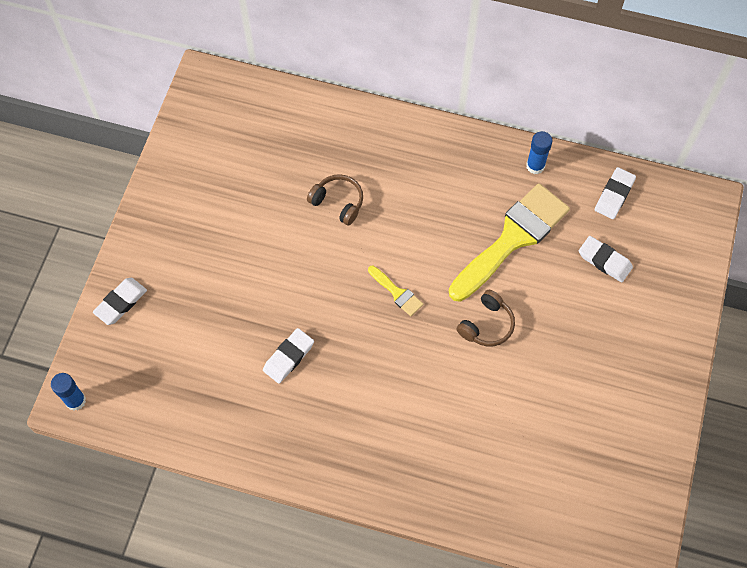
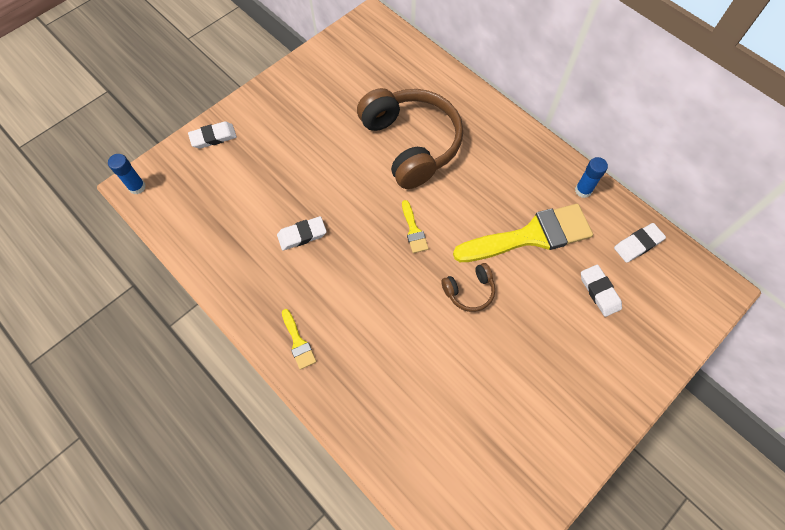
camera: 30 degrees right, 0 degrees up
(338, 202) = (411, 144): brown headphones -> brown headphones, size x2.27
(355, 464) = (298, 342): none -> yellow brush

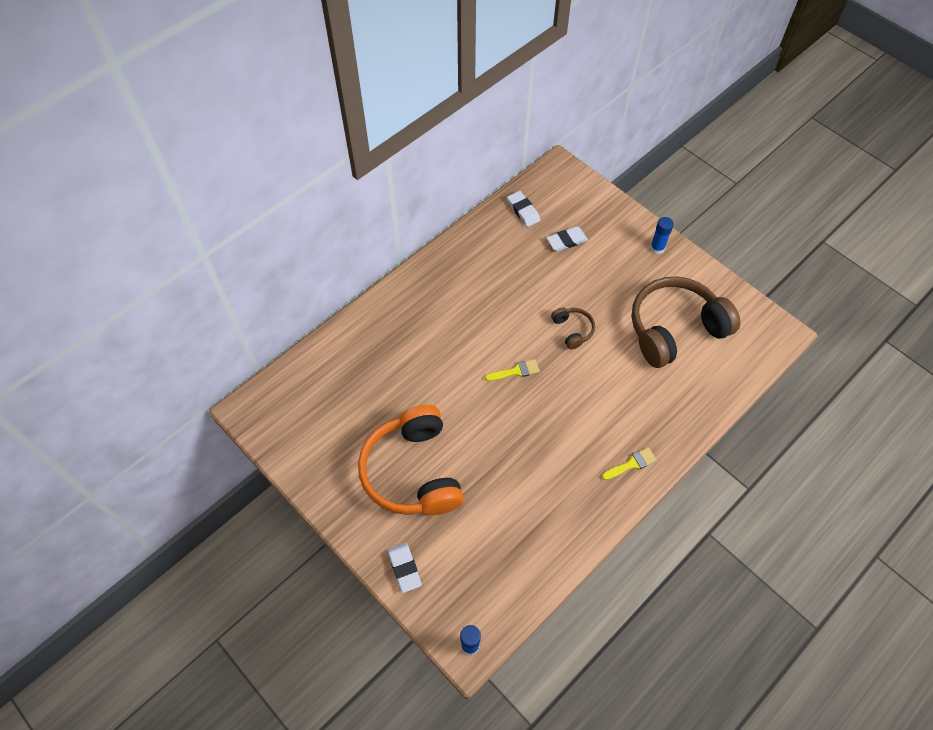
camera: 90 degrees left, 5 degrees down
(302, 235) = (524, 467): white eraser -> none
(304, 141) = (413, 471): none -> orange headphones
(411, 144) = (419, 372): brown headphones -> brown headphones (675, 329)
(531, 236) = (518, 282): yellow brush -> none
(583, 190) = (472, 241): blue glue stick -> blue glue stick (657, 248)

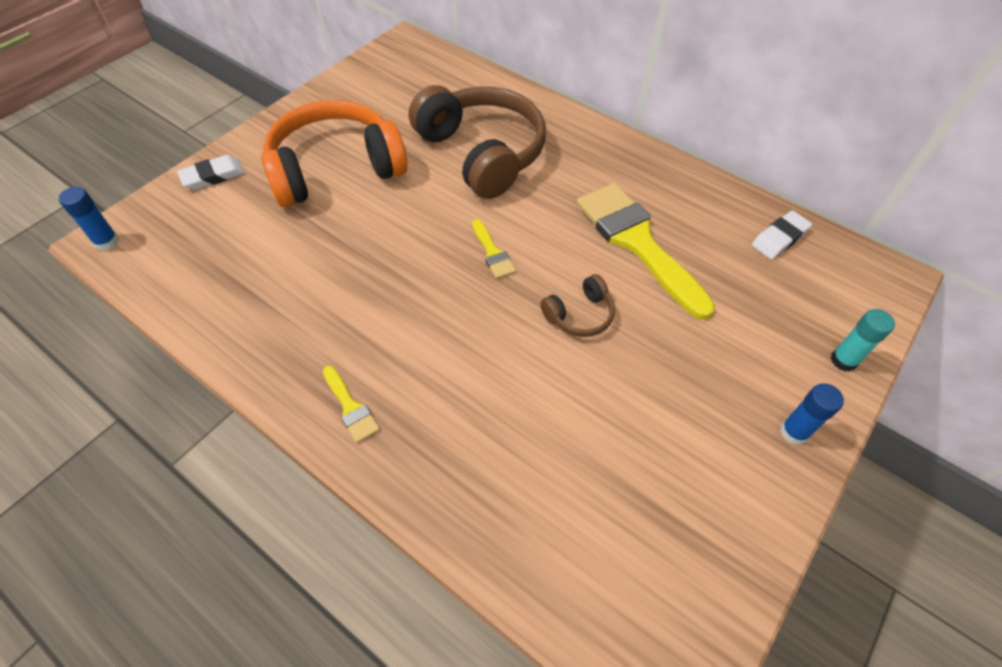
camera: 80 degrees right, 5 degrees down
(517, 286) = (637, 242): none -> yellow brush
(566, 241) = (747, 296): white eraser -> none
(615, 211) = (843, 360): none -> turquoise glue stick
(675, 329) = (623, 468): brown headphones -> brown headphones (481, 153)

